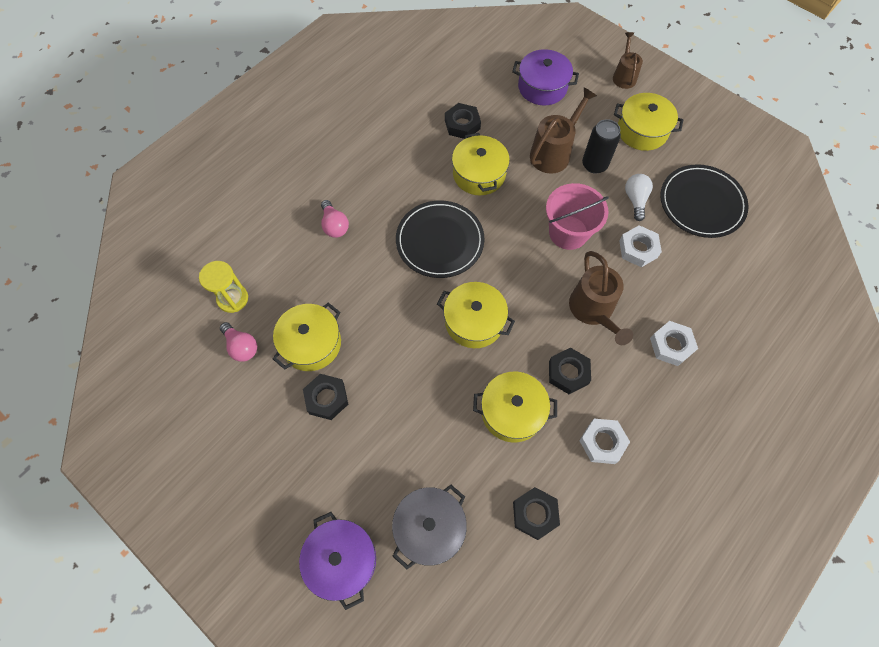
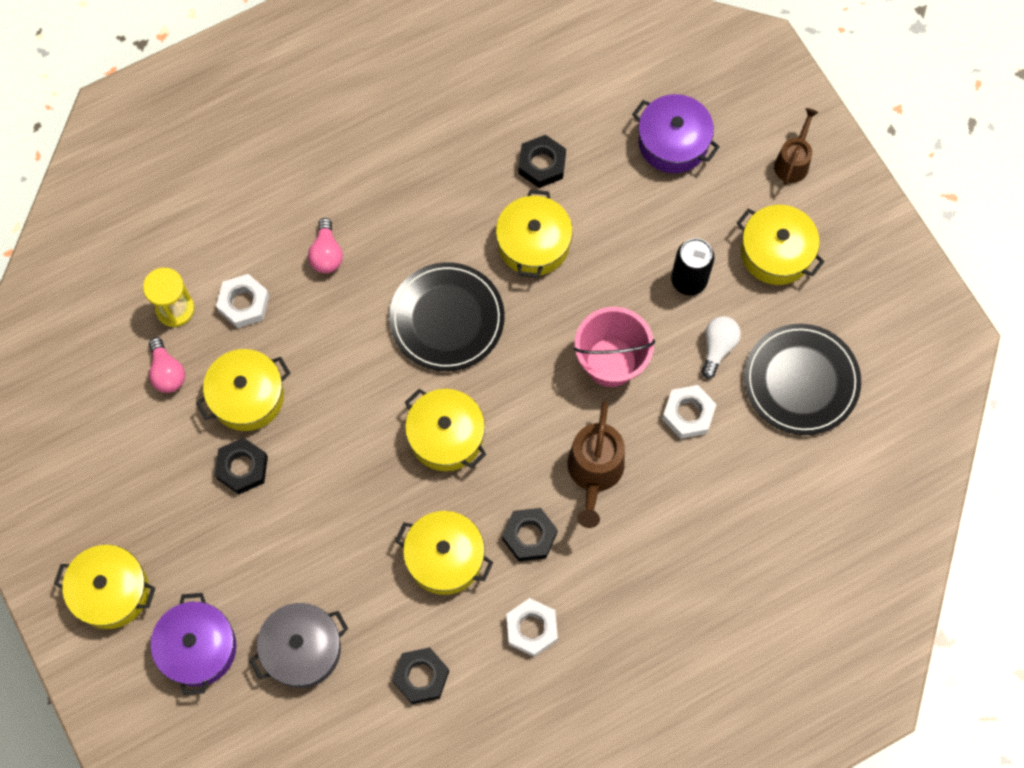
camera: 20 degrees right, 5 degrees up
(251, 538) = (111, 591): none -> yellow pot
(553, 153) = (643, 245): brown watering can -> none
(671, 345) = (667, 547): white nut -> white nut (244, 303)

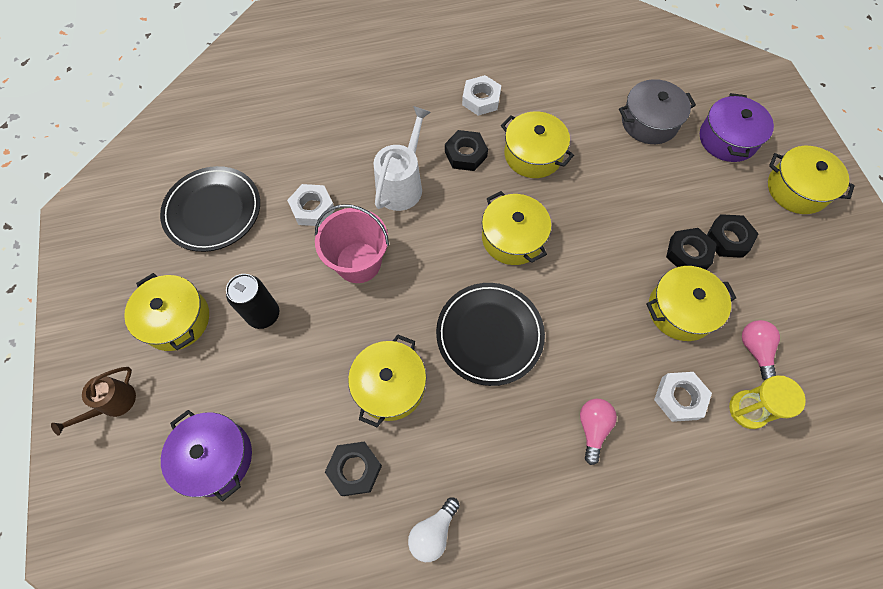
camera: 165 degrees left, 5 degrees down
(421, 677) = (565, 89): black nut -> black nut (728, 239)
(594, 472) = (402, 185): brown watering can -> white watering can
(717, 347) = (265, 252): white light bulb -> white light bulb (433, 532)

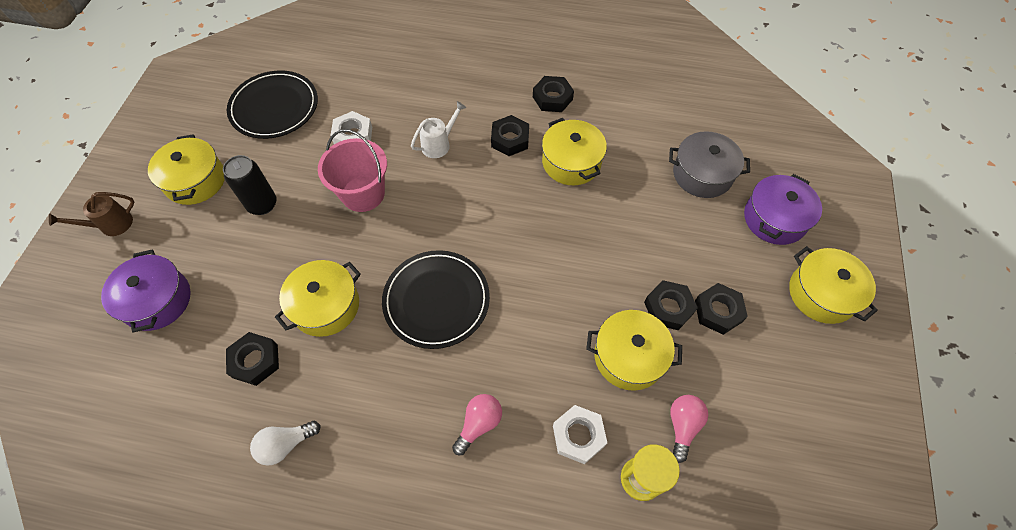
camera: 25 degrees right, 5 degrees down
(402, 185) = (438, 144): white watering can -> white watering can, size x0.64
(481, 99) = (552, 98): white nut -> black nut
(513, 238) = (508, 226): yellow pot -> none

